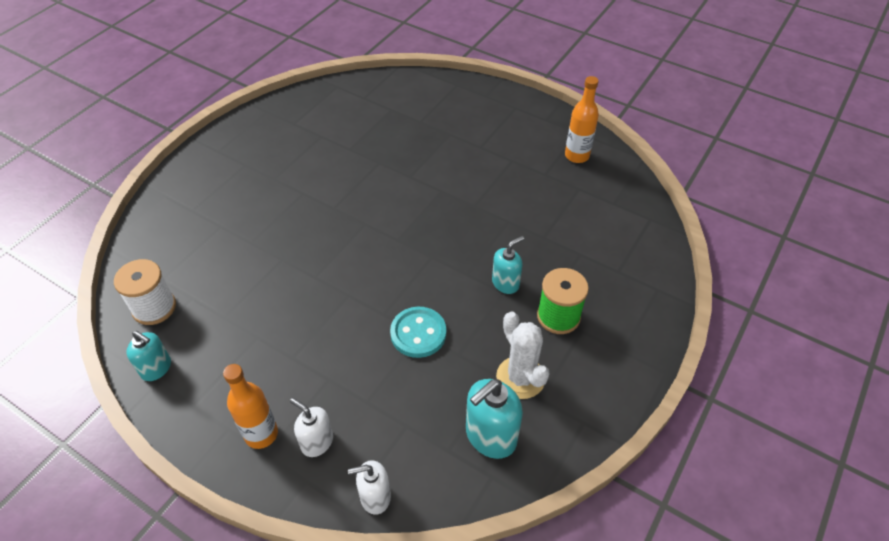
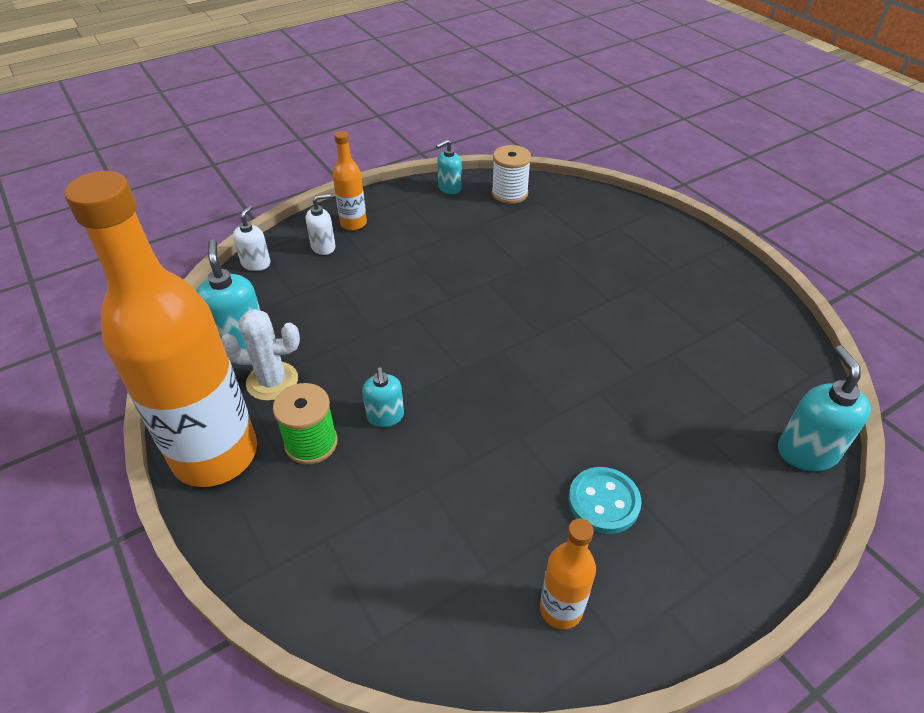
camera: 115 degrees right, 5 degrees down
(406, 84) = (806, 452): none -> turquoise soap dispenser
(418, 333) = (374, 329): turquoise button -> turquoise button (603, 502)
(610, 373) = (215, 455): none -> orange bottle

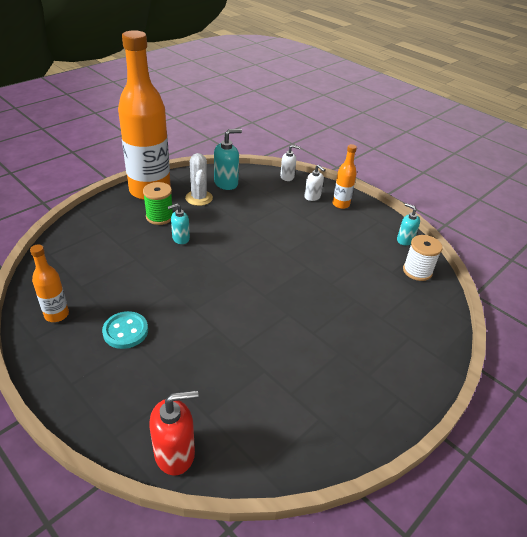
camera: 75 degrees right, 5 degrees down
(806, 452) = (175, 453): turquoise soap dispenser -> red soap dispenser

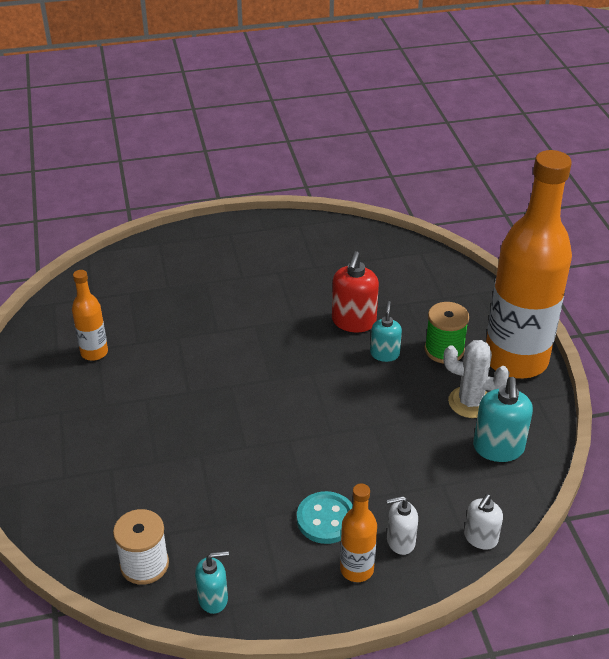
camera: 125 degrees right, 0 degrees up
(56, 314) = (320, 241): orange bottle -> orange bottle (94, 352)
(125, 331) = (263, 274): turquoise button -> turquoise button (326, 519)
(175, 453) = (114, 266): red soap dispenser -> red soap dispenser (353, 322)

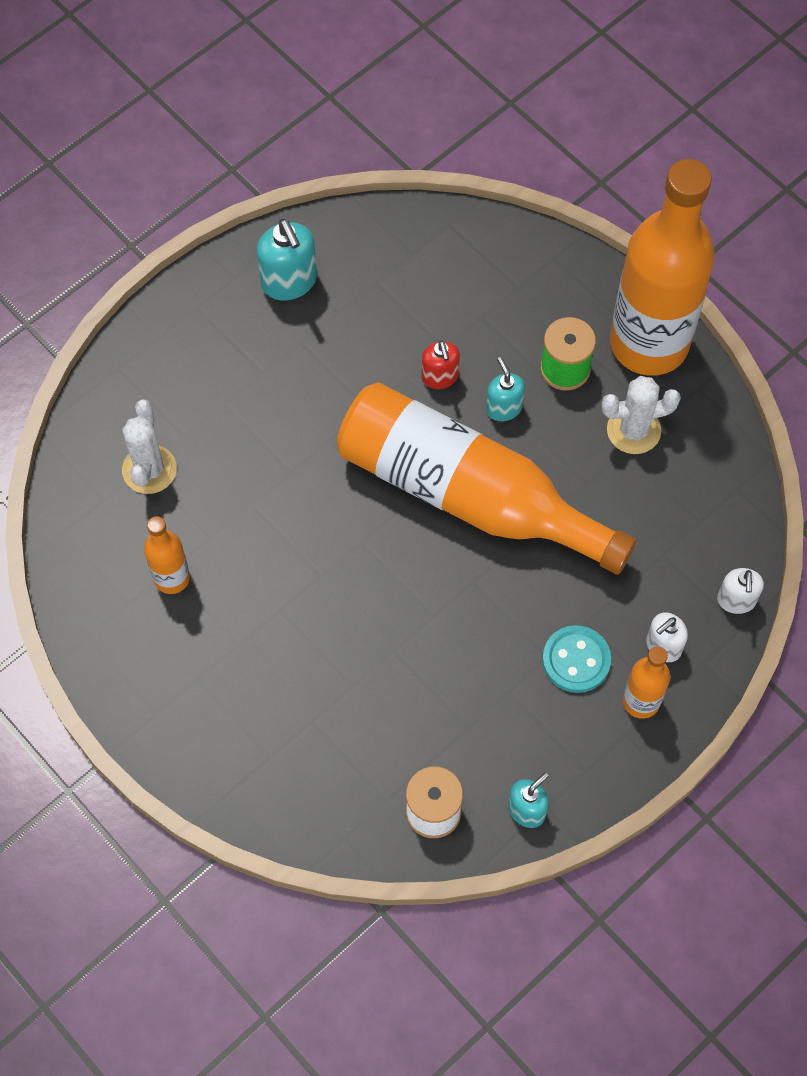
camera: 30 degrees left, 25 degrees up
(131, 295) = (149, 469): none -> white cactus
(323, 389) = (467, 493): none -> orange bottle
(353, 322) = (440, 377): red soap dispenser -> red soap dispenser, size x0.63
(498, 448) = (694, 478): turquoise soap dispenser -> turquoise soap dispenser (289, 282)

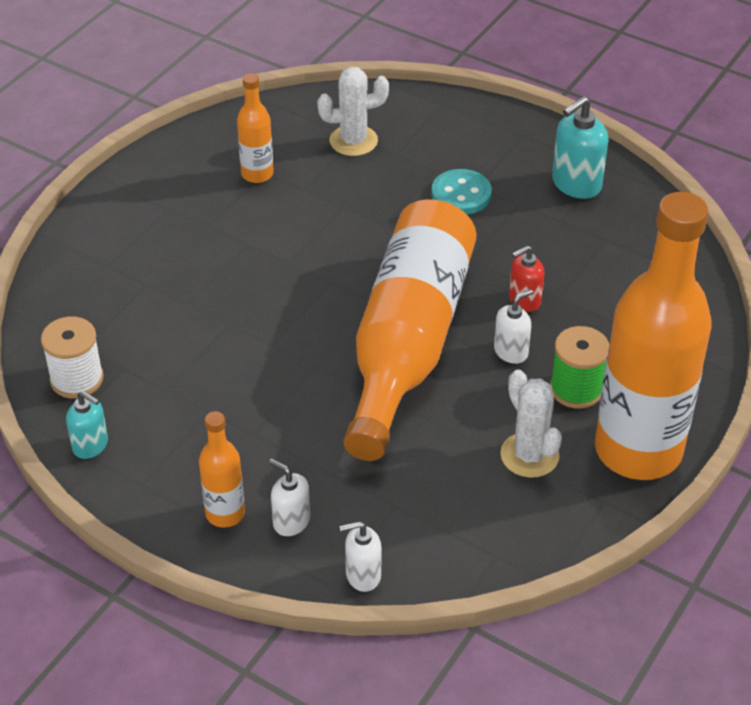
camera: 75 degrees right, 20 degrees down
(503, 408) = (511, 351): turquoise soap dispenser -> white soap dispenser
(576, 660) = (256, 454): turquoise button -> turquoise button (461, 194)

